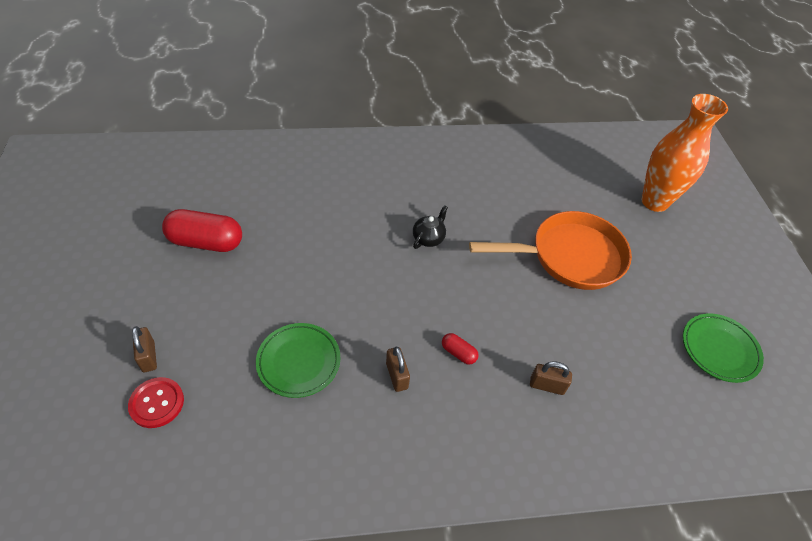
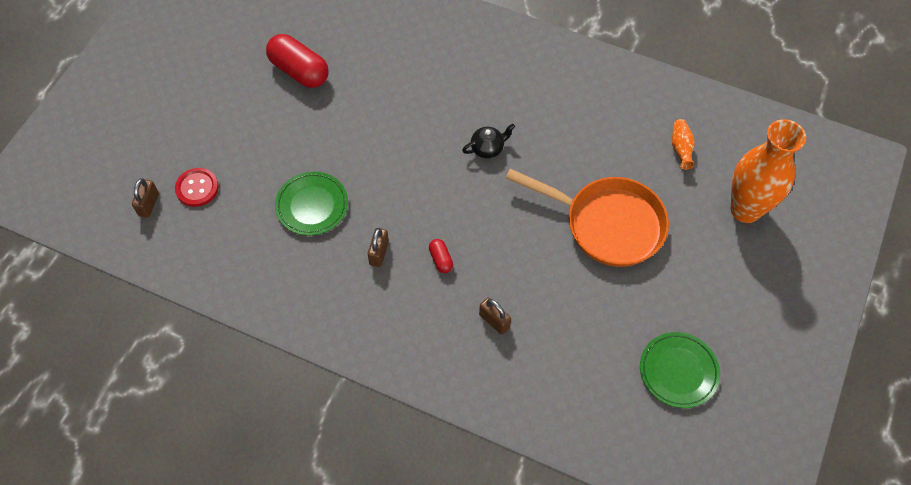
camera: 35 degrees right, 10 degrees up
(148, 357) = (209, 150): brown padlock -> brown padlock (149, 204)
(575, 177) = (680, 148): none -> orange vase

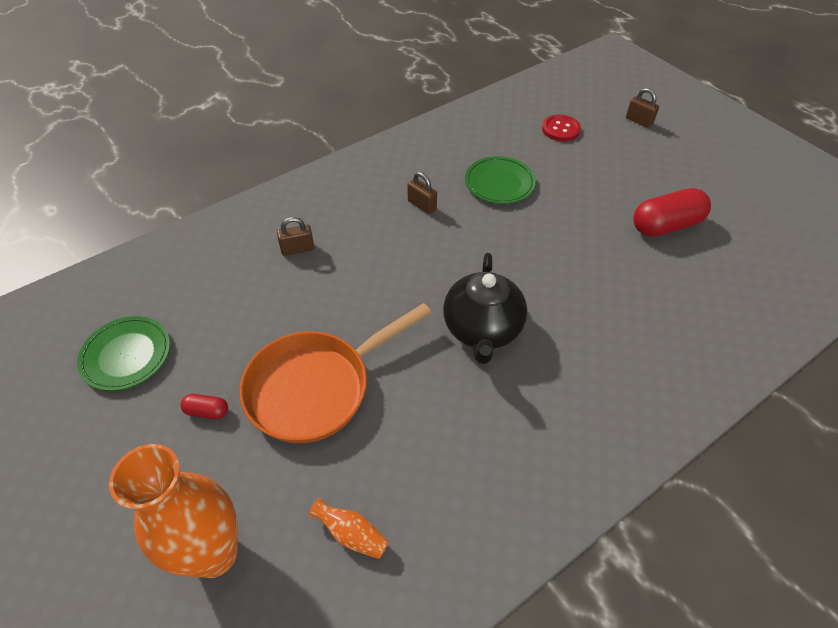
camera: 120 degrees right, 10 degrees down
(149, 204) = (560, 103): brown padlock -> brown padlock (639, 121)
(441, 259) = (384, 240): red capsule -> red capsule (207, 411)
(487, 148) = (482, 329): black teapot -> black teapot, size x2.00

